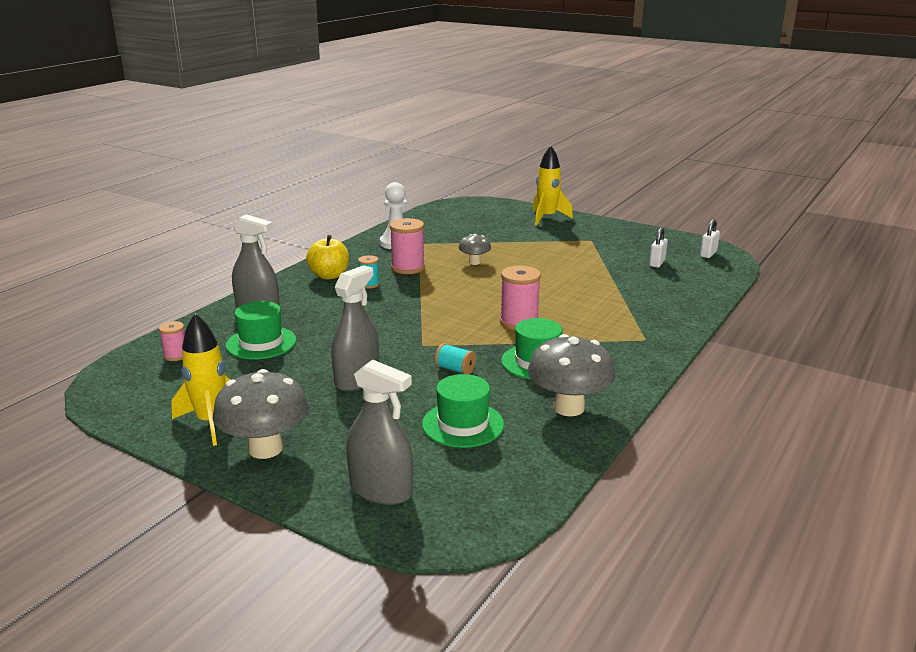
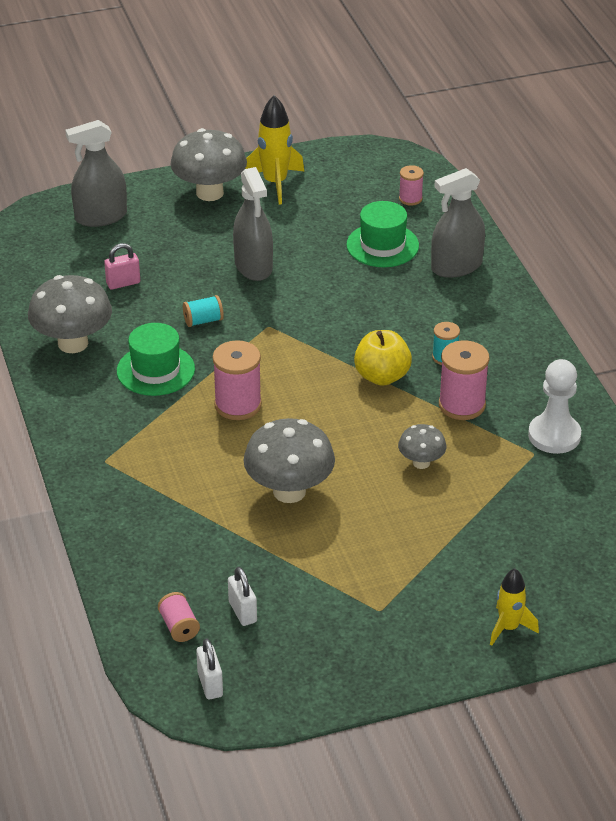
camera: 130 degrees right, 15 degrees up
(329, 276) = (501, 342): yellow apple -> yellow apple (382, 376)
(463, 424) = (123, 283): green hat -> pink padlock
(547, 218) = (508, 628): yellow rocket -> yellow rocket, size x0.64
(559, 282) = (289, 491): none -> grey mushroom
(698, 272) = (179, 627): none -> pink spool

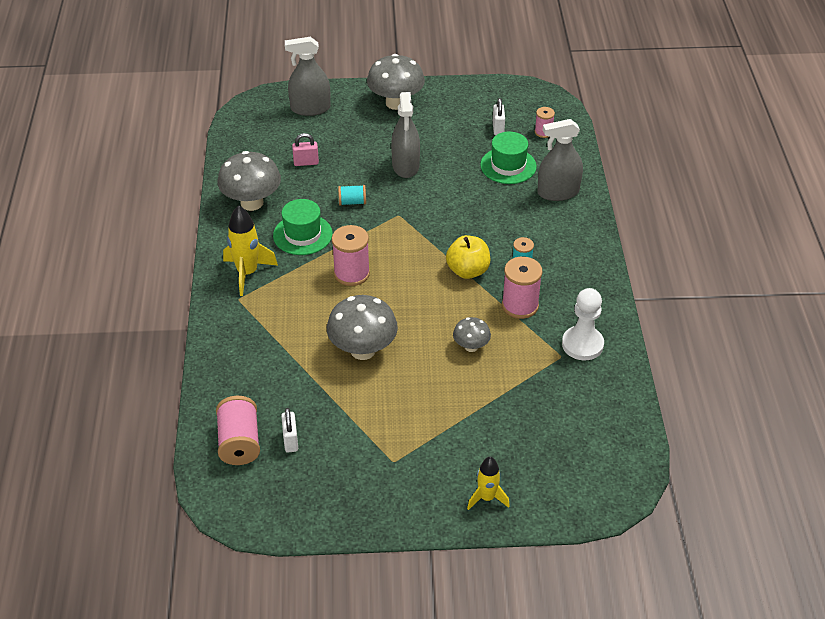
camera: 15 degrees right, 5 degrees up
(179, 627) = (239, 442): pink spool -> pink spool, size x1.76
(210, 684) = (244, 494): white padlock -> white padlock (498, 128)
(275, 183) = (446, 103): yellow rocket -> yellow rocket (247, 273)

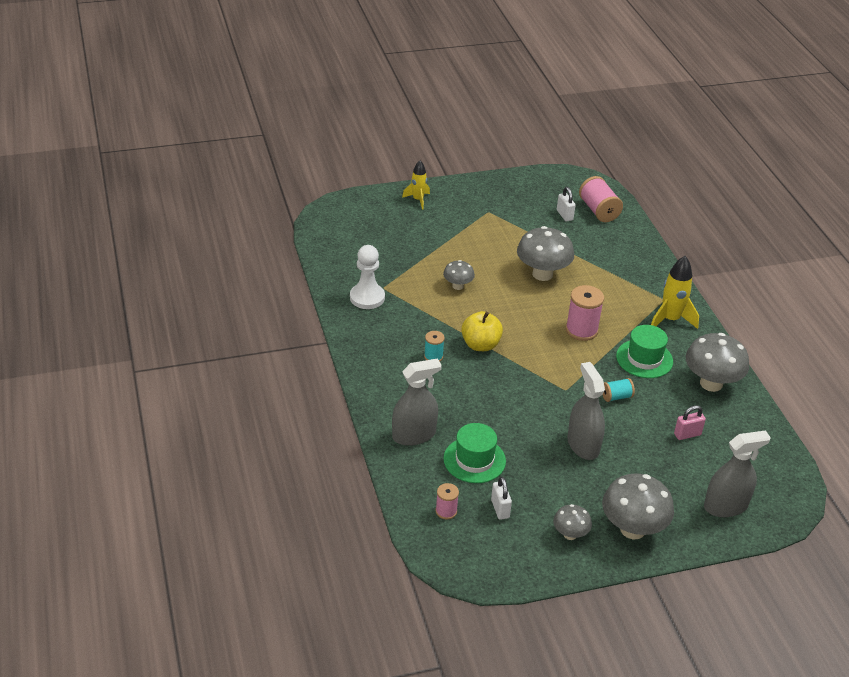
camera: 165 degrees right, 5 degrees down
(447, 105) = (570, 534): none -> grey mushroom
(520, 305) = (426, 321): pink spool -> none

